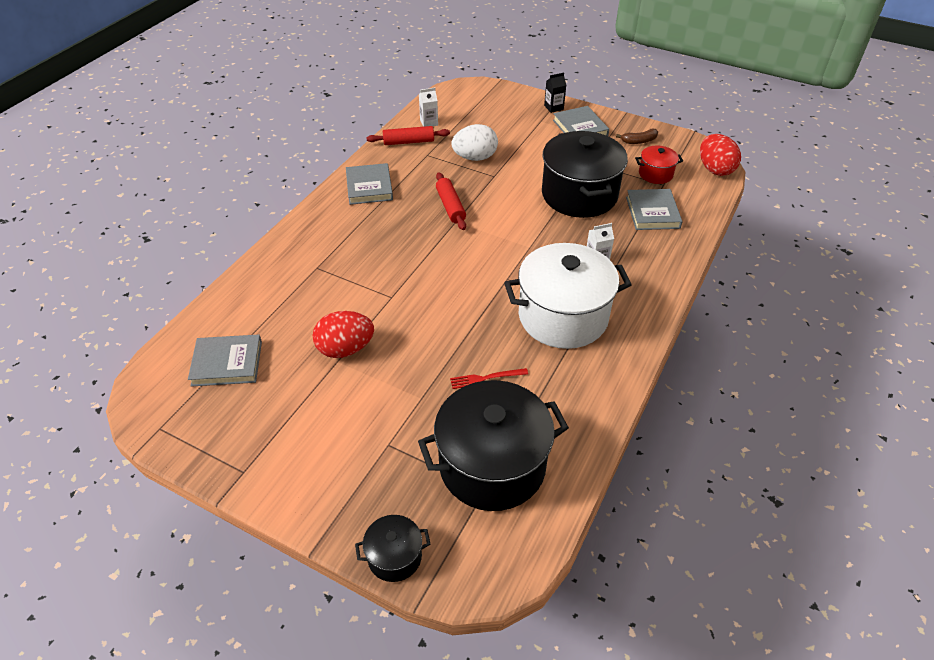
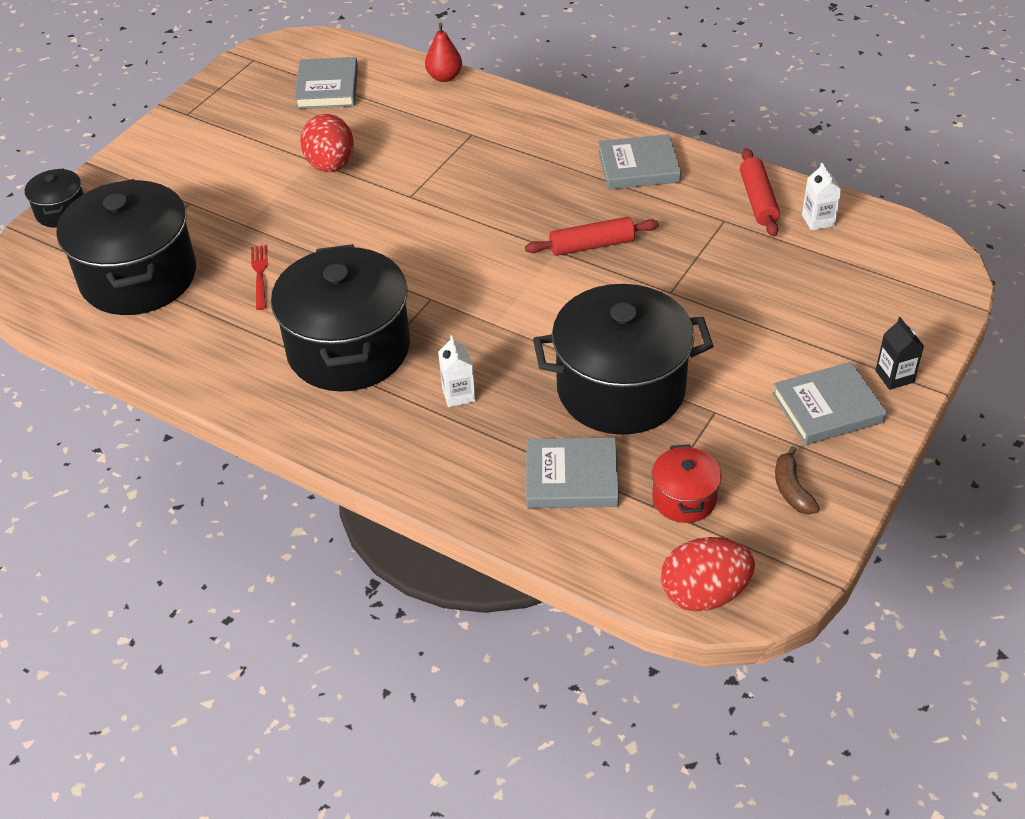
camera: 95 degrees right, 0 degrees up
(233, 287) = (444, 77): none -> red pear
(475, 157) = (720, 271): white egg -> none
(563, 316) = (348, 349): white pot -> black pot

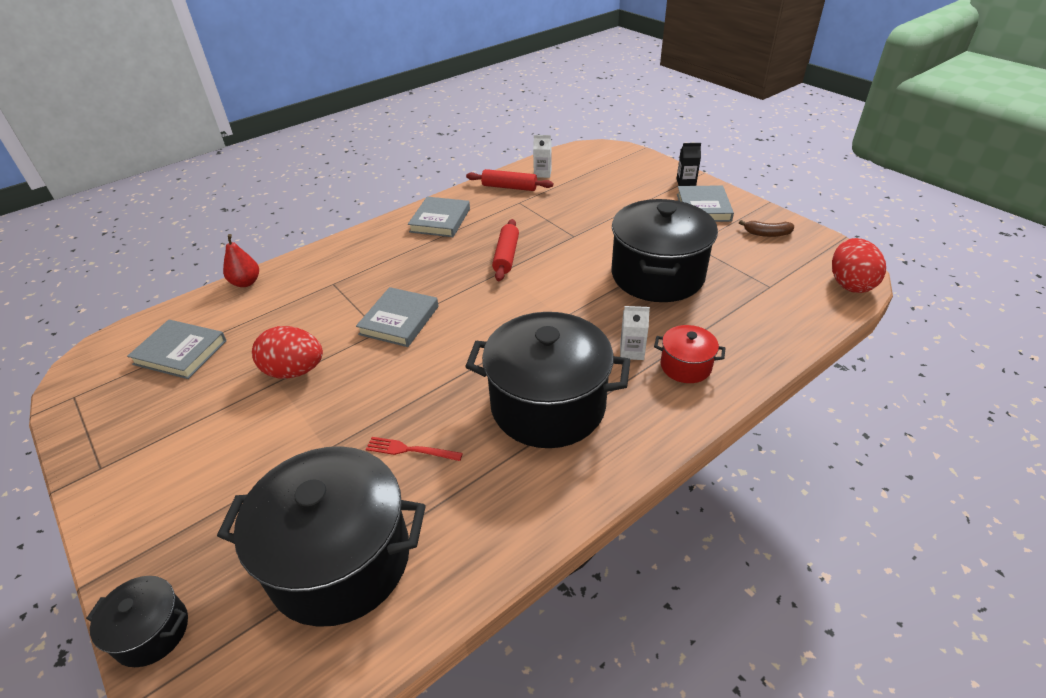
camera: 70 degrees left, 5 degrees down
(571, 478) = (736, 314): grey book -> grey book (399, 320)
(684, 498) = (766, 273): red pot -> red pot (685, 366)

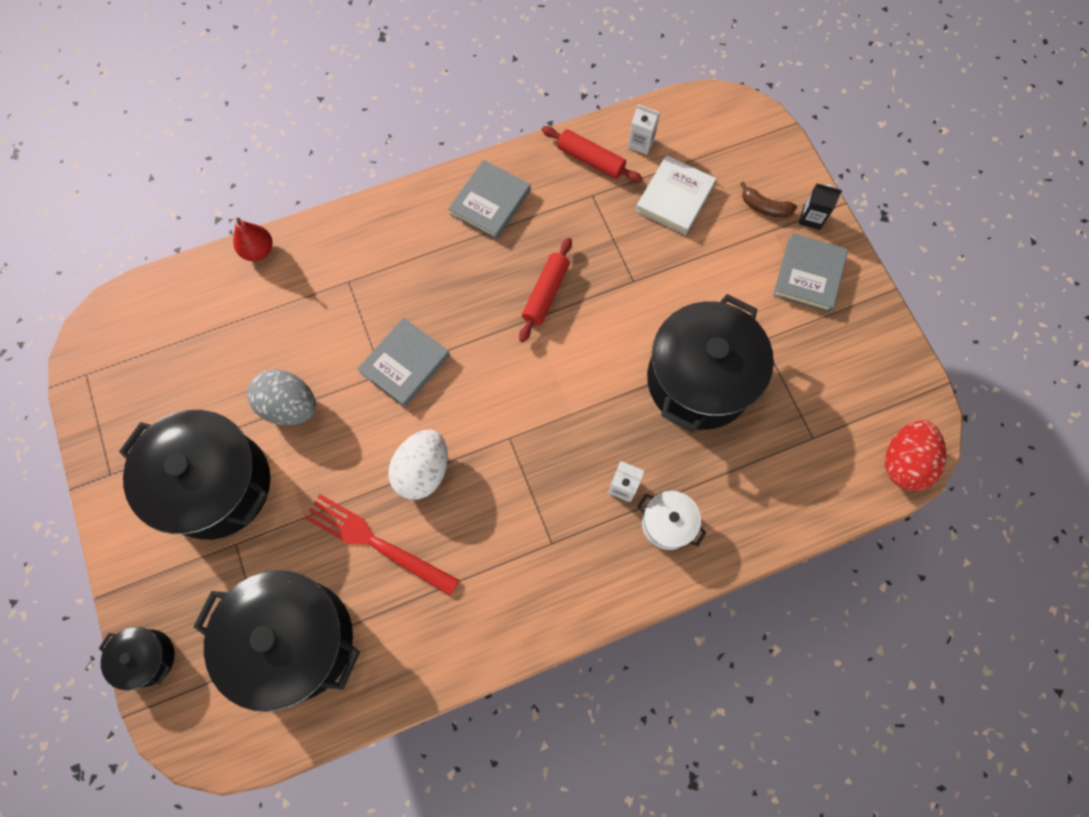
camera: 15 degrees right, 30 degrees up
(180, 352) = (185, 343): grey book -> none
(294, 371) = (290, 406): red egg -> grey egg
(410, 450) = (377, 543): red fork -> red fork, size x1.86
(440, 385) = (423, 471): none -> white egg
(548, 405) = (515, 530): black pot -> black pot (217, 485)
(581, 192) = (674, 197): none -> white book
(685, 366) = (667, 524): red pot -> white pot
(767, 234) = (858, 348): brown banana -> brown banana (764, 207)

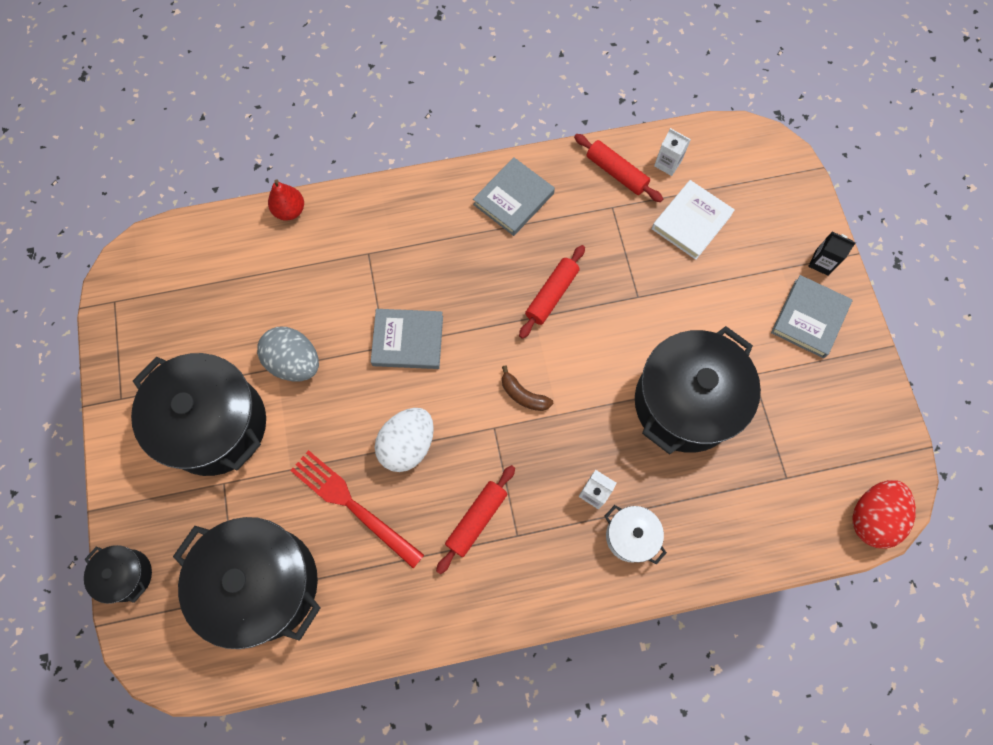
camera: 10 degrees right, 0 degrees up
(405, 364) = (408, 341): grey book -> grey book turned 45 degrees clockwise
(507, 534) = (476, 520): none -> red rolling pin
(764, 207) = (777, 245): brown banana -> brown banana (523, 395)

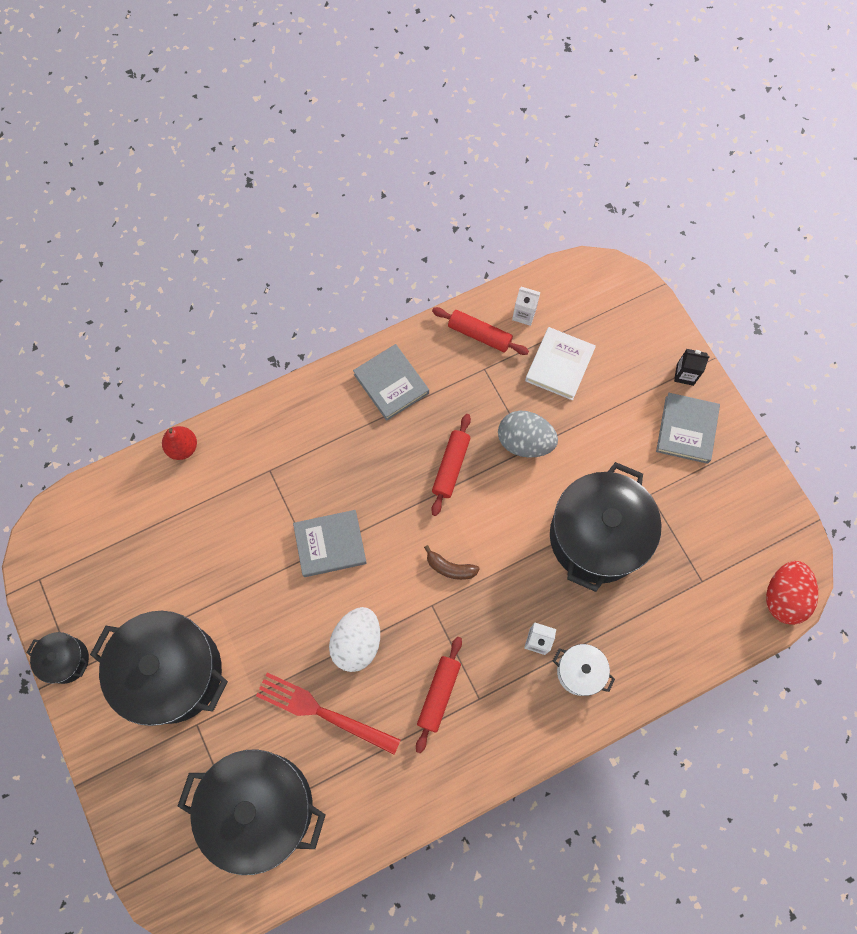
camera: 15 degrees left, 0 degrees up
(127, 575) = (131, 835): black pot -> black pot (66, 660)
(295, 362) = (230, 593): grey egg -> grey egg (524, 442)
(513, 199) = (391, 384): grey book -> grey book turned 60 degrees counterclockwise

